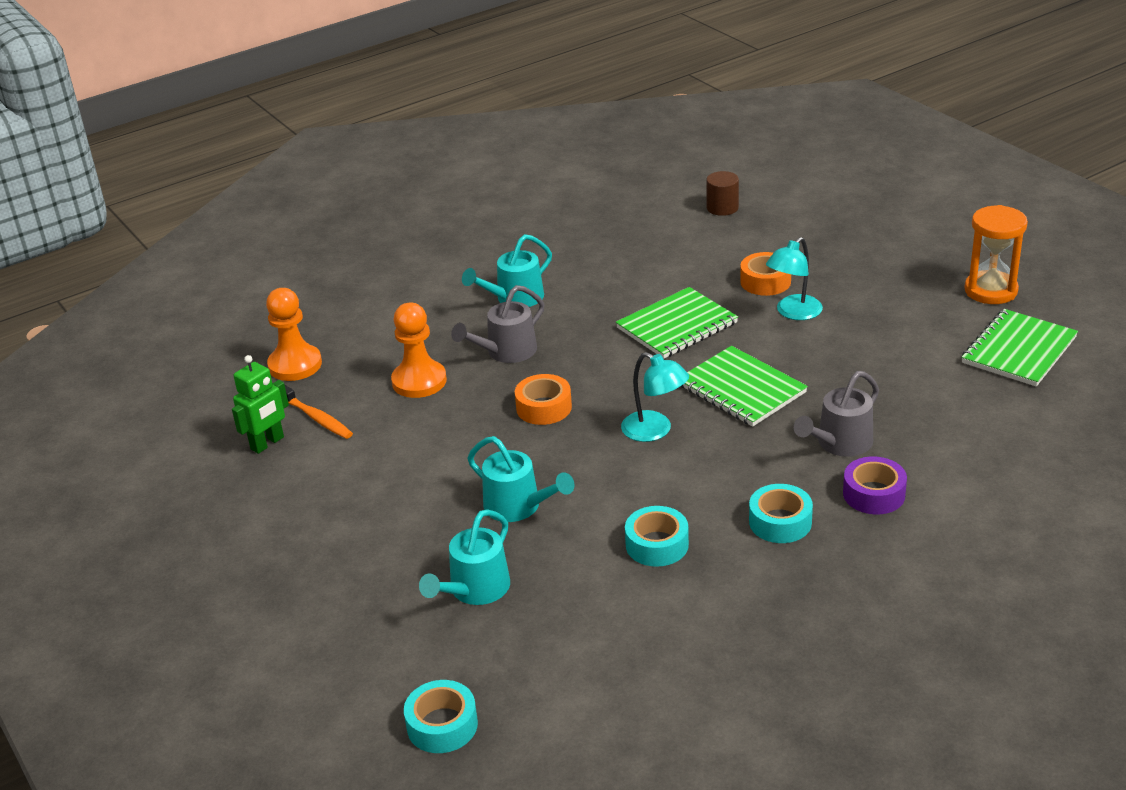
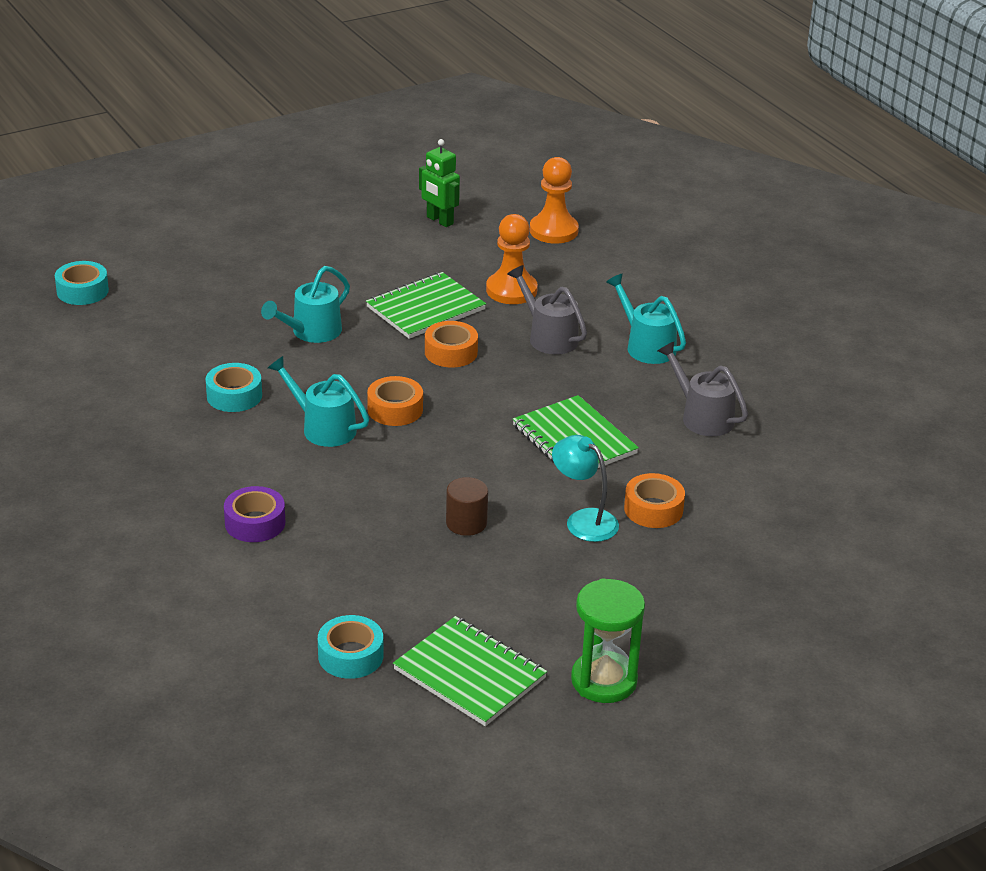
camera: 90 degrees right, 0 degrees up
(316, 418) = (469, 241): orange toothbrush -> none
(474, 590) = (216, 308): turquoise watering can -> turquoise watering can (322, 427)
(655, 431) = (395, 409): turquoise lamp -> orange tape
(722, 208) = (831, 499): brown cylinder -> brown cylinder (466, 523)
(741, 389) = (448, 467): green notebook -> green notebook (425, 308)
(780, 522) = (237, 463): turquoise tape -> turquoise tape (350, 656)
(839, 444) = (339, 515): grey watering can -> grey watering can (702, 416)
(990, 291) = (604, 680): orange hourglass -> green hourglass

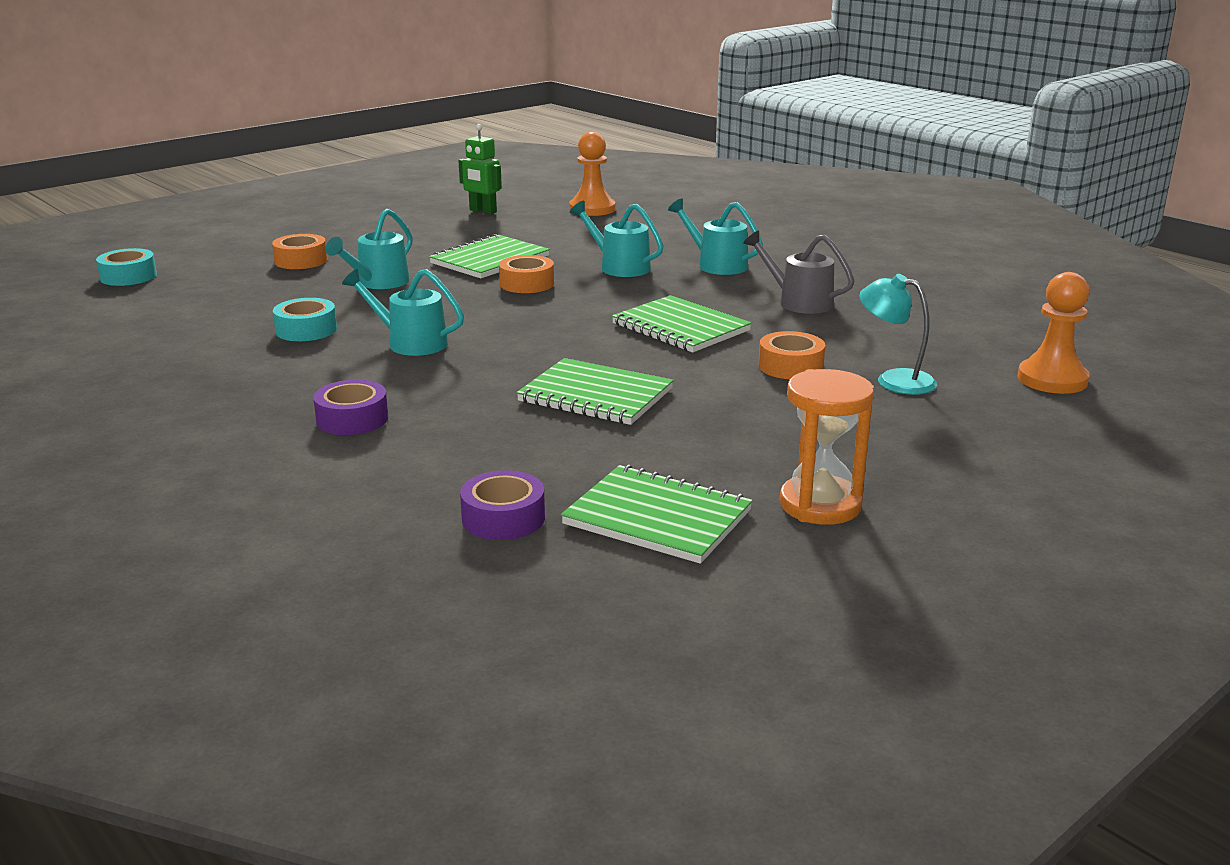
camera: 10 degrees left, 10 degrees down
(350, 656) = (503, 518): turquoise tape -> purple tape
(395, 409) = (484, 324): orange tape -> orange tape (301, 260)
(466, 523) = (595, 395): brown cylinder -> green notebook
(511, 290) = (569, 243): orange pawn -> orange pawn (1052, 379)
(548, 337) = (619, 267): grey watering can -> turquoise watering can
(583, 520) = (722, 381): turquoise lamp -> turquoise lamp (894, 380)
(604, 680) = (820, 505): green hourglass -> orange hourglass

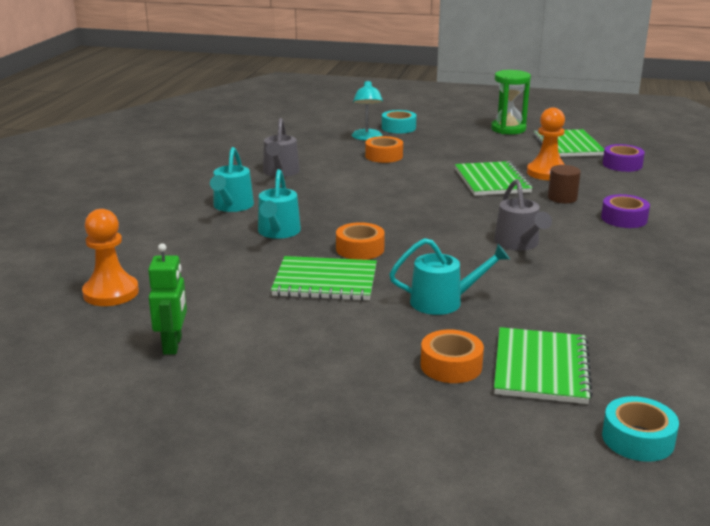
camera: 125 degrees left, 0 degrees up
(306, 330) = (564, 284): turquoise tape -> turquoise tape (398, 128)
(410, 343) = (519, 244): turquoise watering can -> grey watering can
(470, 412) = (562, 198): none -> brown cylinder
(680, 327) = (369, 187): green notebook -> green notebook (541, 368)
(820, 505) = (508, 129): orange hourglass -> green hourglass
(1052, 379) = (320, 117): orange pawn -> orange pawn (547, 173)

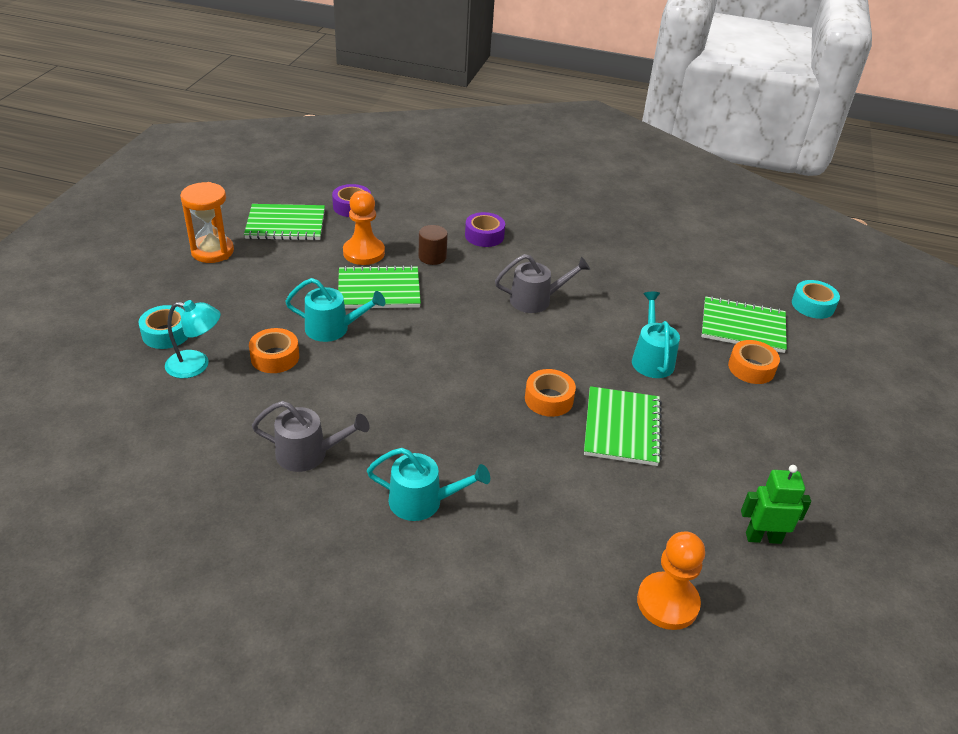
camera: 90 degrees left, 15 degrees up
(278, 232) = (505, 459): turquoise watering can -> turquoise watering can (333, 329)
(508, 129) = (212, 251): green hourglass -> orange hourglass

